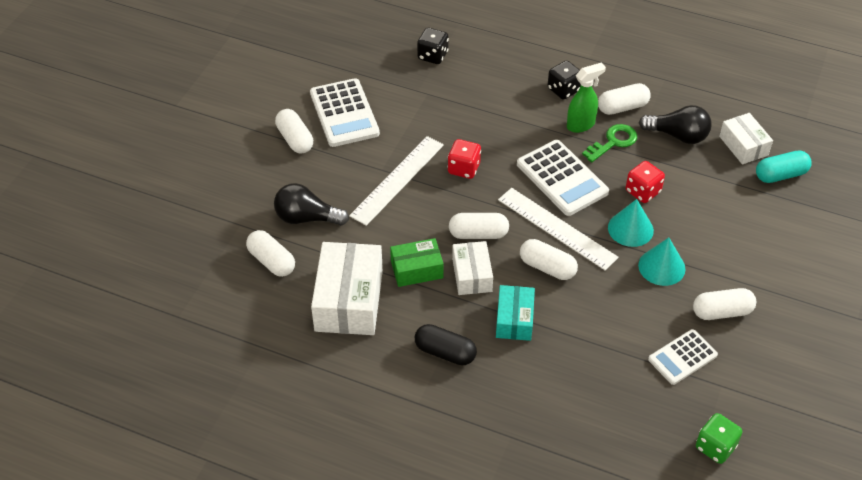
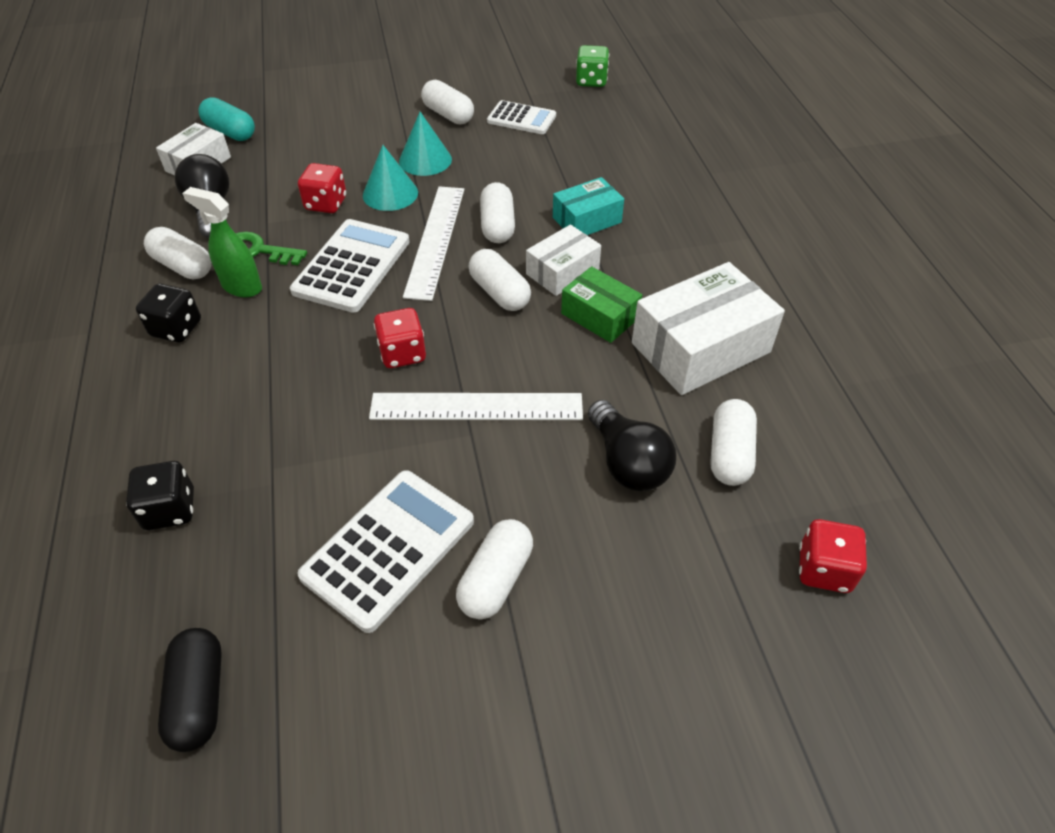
camera: 125 degrees left, 0 degrees up
(183, 251) = (824, 569): none -> red dice
(445, 352) = (677, 246): black capsule -> black capsule (199, 697)

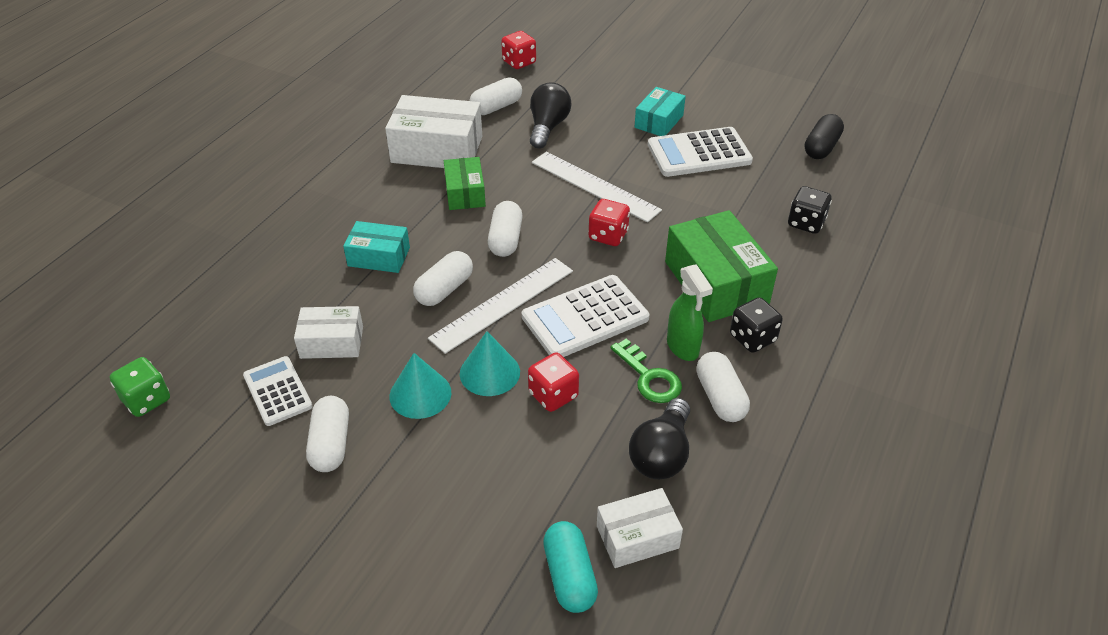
camera: 140 degrees left, 5 degrees down
(246, 365) = (716, 282): none -> green box
(496, 579) = (659, 121): white capsule -> turquoise box
(562, 271) = (448, 230): white box -> white box (332, 342)

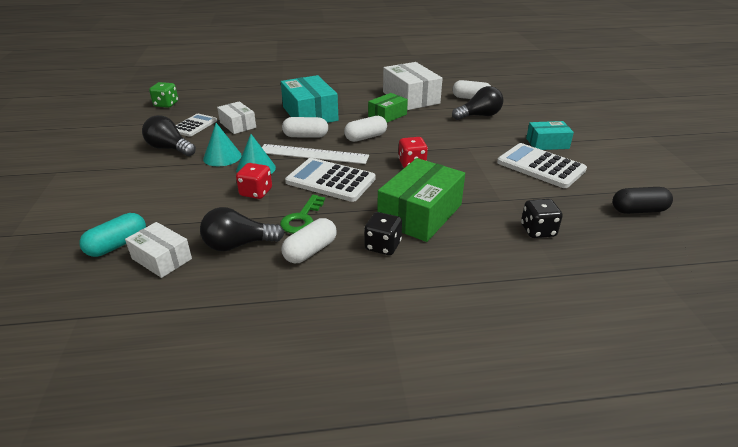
camera: 55 degrees right, 10 degrees down
(331, 444) = (169, 148): white capsule -> black light bulb
(379, 257) = (310, 114): turquoise box -> turquoise box, size x1.72
(519, 62) = (521, 90): red dice -> none
(594, 186) = (450, 145): white ruler -> none
(683, 348) = (342, 222): green spray bottle -> none

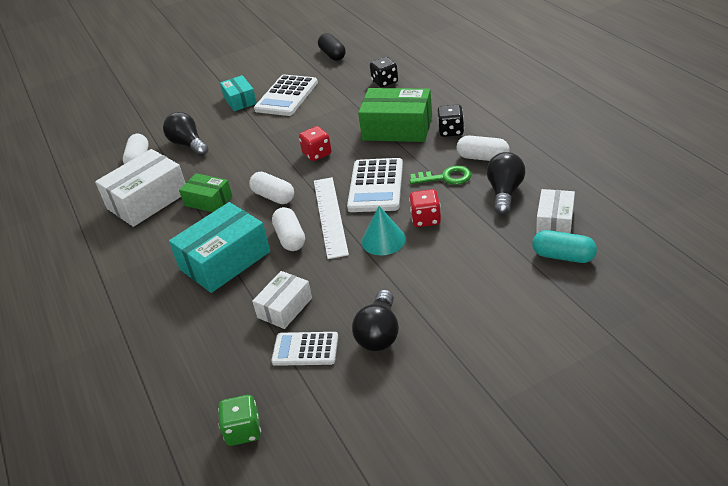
camera: 105 degrees left, 5 degrees up
(222, 157) = (373, 277): turquoise cone -> none
(238, 245) = (505, 192): black light bulb -> black light bulb turned 135 degrees counterclockwise

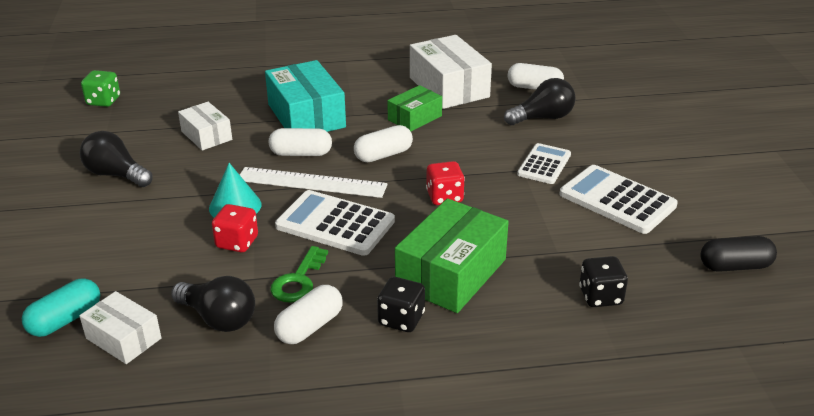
camera: 105 degrees right, 5 degrees down
(240, 100) = (631, 163): turquoise box -> none
(305, 349) = (146, 137): white calculator -> white calculator (544, 164)

